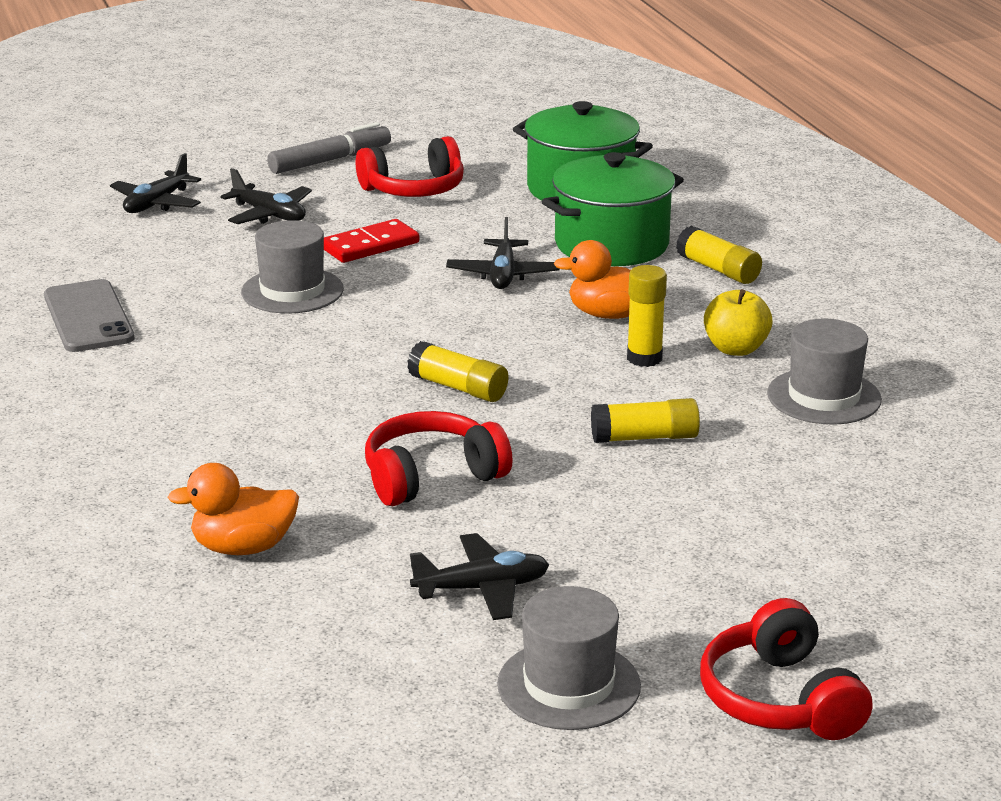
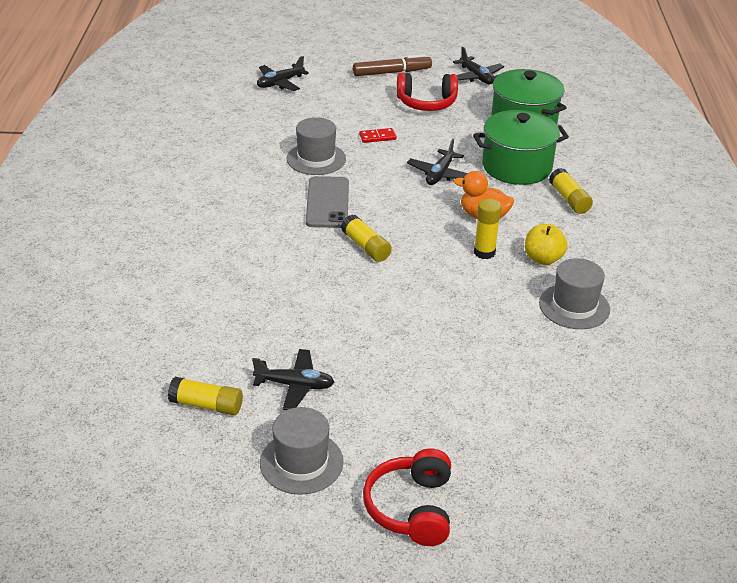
camera: 20 degrees right, 10 degrees up
(88, 317) = (199, 152): grey phone -> grey phone (327, 203)
(243, 547) = (188, 323): orange duck -> none
(269, 215) = (335, 103): black plane -> black plane (476, 77)
(330, 160) = (392, 72): grey marker -> brown marker
(370, 246) = (377, 137): red domino -> red domino, size x0.65
(431, 477) = (314, 303): red headphones -> none
(644, 437) = (449, 308): yellow glue stick -> yellow glue stick (206, 405)

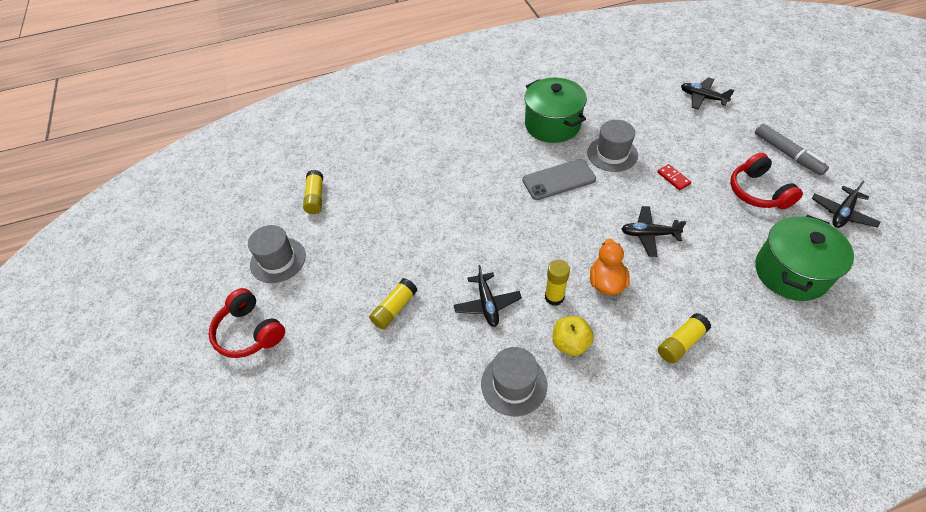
camera: 75 degrees right, 15 degrees up
(295, 385) = (347, 232): black plane -> black plane (487, 304)
(366, 247) = (516, 219): yellow glue stick -> yellow glue stick (394, 308)
(392, 72) = (787, 154): brown marker -> grey marker
(411, 508) = (249, 332): red headphones -> red headphones turned 120 degrees counterclockwise
(517, 167) = (705, 287): green pot -> green pot (552, 125)

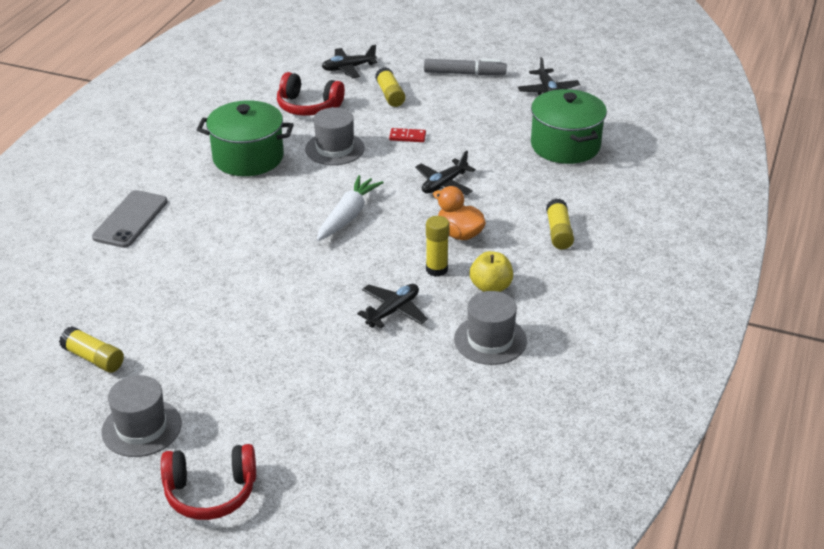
camera: 55 degrees left, 15 degrees down
(394, 308) = (321, 371): yellow glue stick -> yellow glue stick (390, 95)
(487, 304) = (393, 311): black plane -> black plane turned 75 degrees counterclockwise
(554, 210) = (348, 216): none -> white carrot
(558, 180) = (318, 193): grey phone -> grey phone (130, 219)
(758, 192) = (479, 110): red headphones -> red headphones (308, 106)

